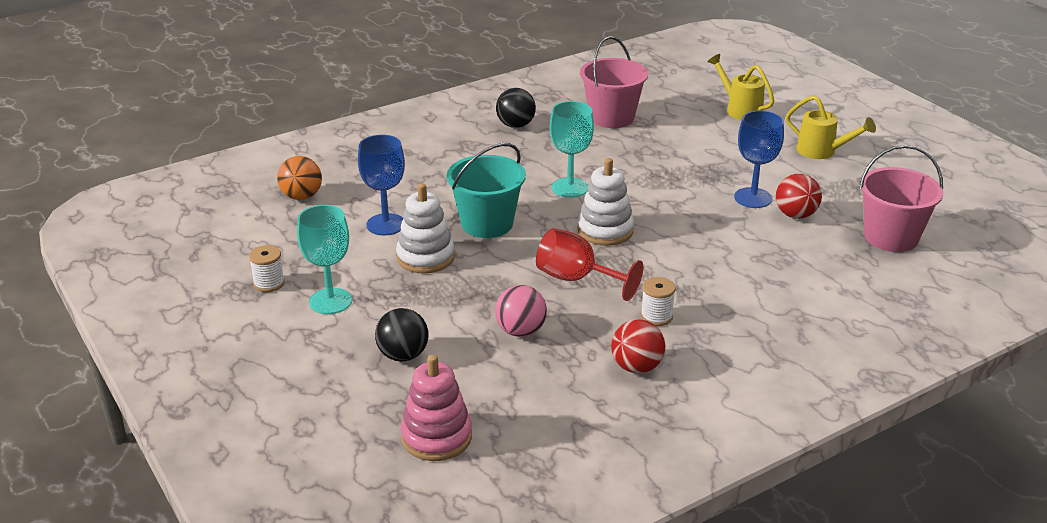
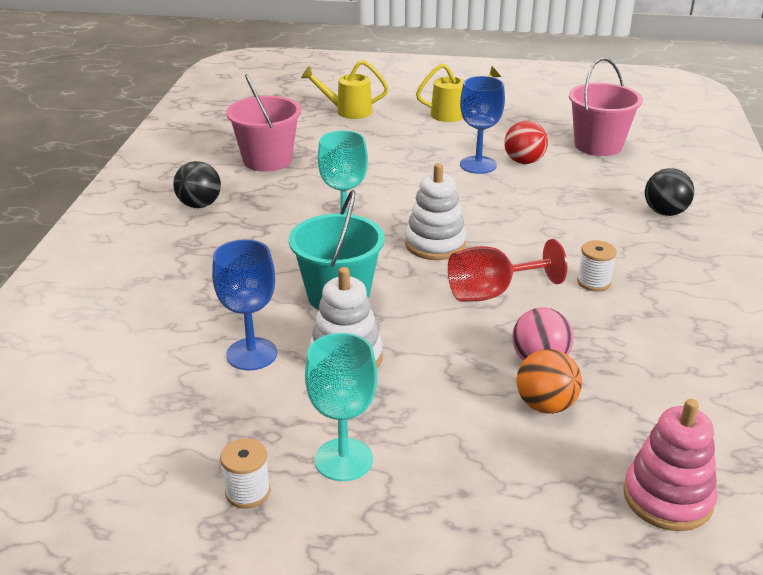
camera: 50 degrees left, 0 degrees up
(301, 196) = (109, 385): orange ball -> orange ball (545, 405)
(403, 355) = (502, 454): black ball -> black ball (665, 212)
(636, 367) = (658, 326): red ball -> none

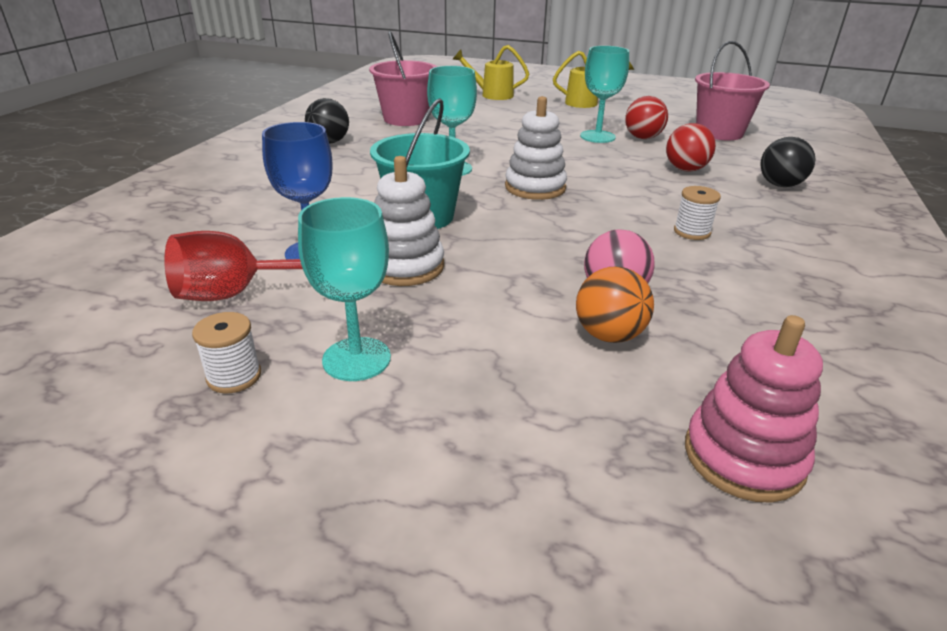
camera: 10 degrees right, 0 degrees up
(478, 165) = (597, 136): blue goblet -> turquoise goblet
(492, 293) = (579, 230): red goblet -> red goblet (236, 294)
(574, 202) = (685, 169): none -> red ball

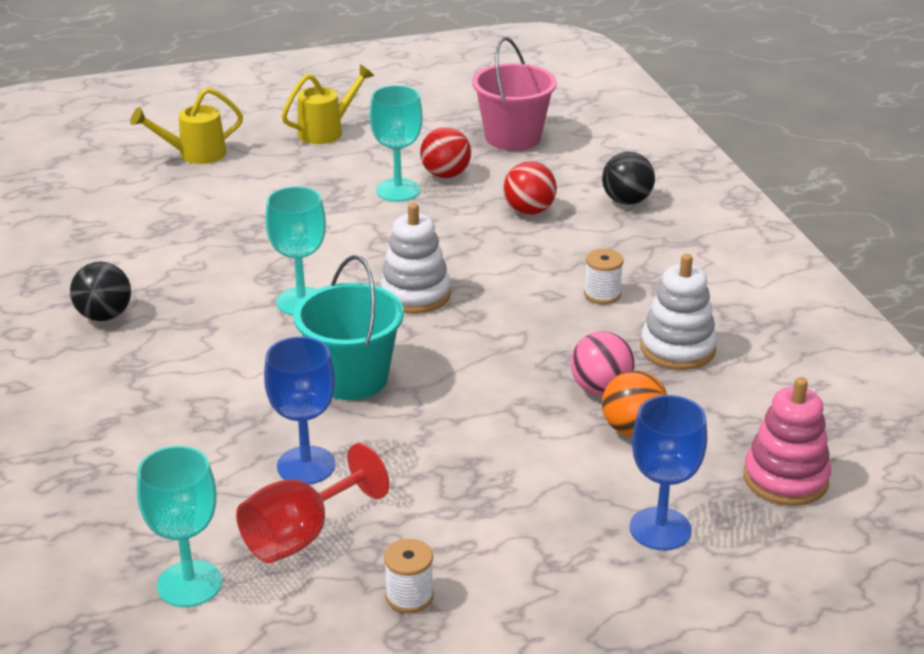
camera: 35 degrees left, 0 degrees up
(356, 359) = (480, 537): turquoise goblet -> turquoise goblet (189, 584)
(405, 266) = (408, 440): white stacking toy -> white stacking toy (677, 348)
(406, 119) = (143, 240): pink bucket -> none
(534, 437) = (660, 529): none -> blue goblet

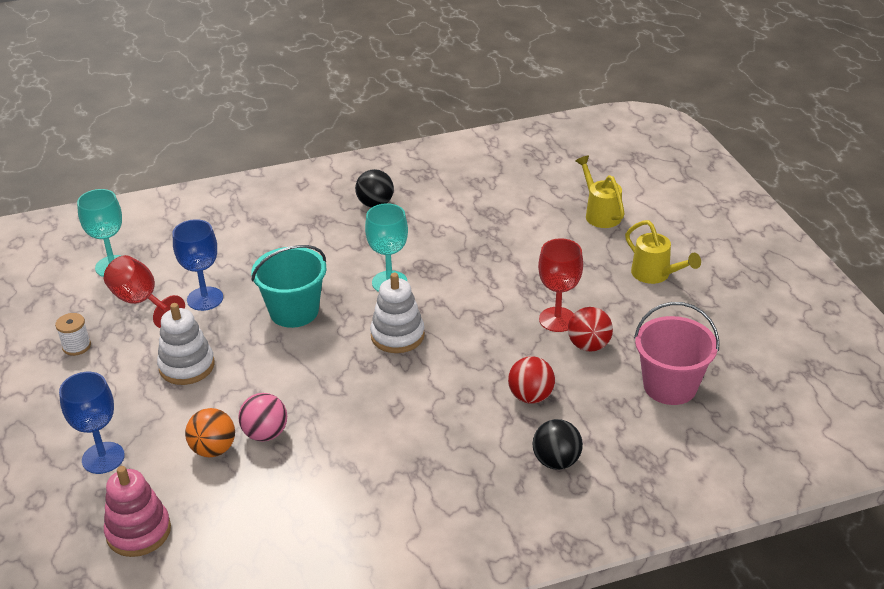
camera: 90 degrees right, 5 degrees up
(398, 190) = (557, 319): turquoise goblet -> red goblet
(602, 294) = (395, 439): white spool -> none
(677, 348) = (313, 481): white stacking toy -> white stacking toy (187, 366)

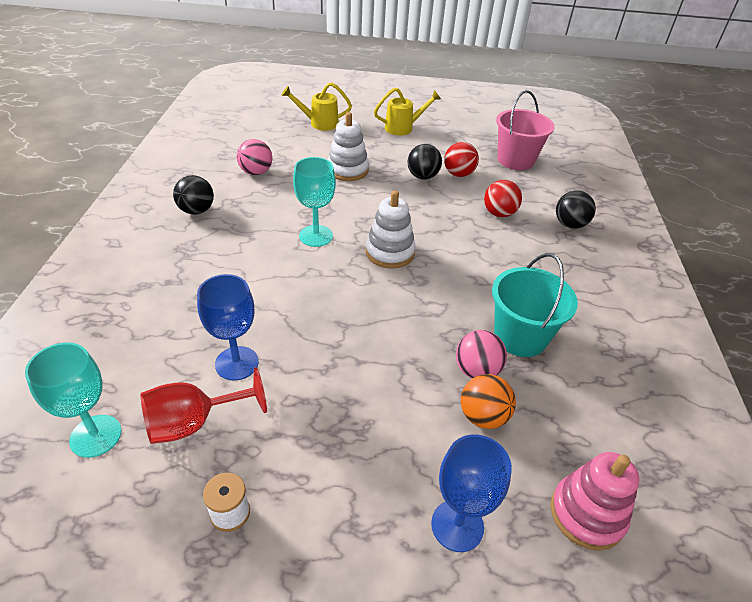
camera: 70 degrees left, 5 degrees up
(187, 366) = (341, 407): white stacking toy -> white stacking toy (347, 170)
(294, 311) = (310, 303): turquoise bucket -> turquoise bucket (520, 336)
(464, 211) = (256, 172): none -> pink ball
(557, 319) = (422, 176): red goblet -> black ball

